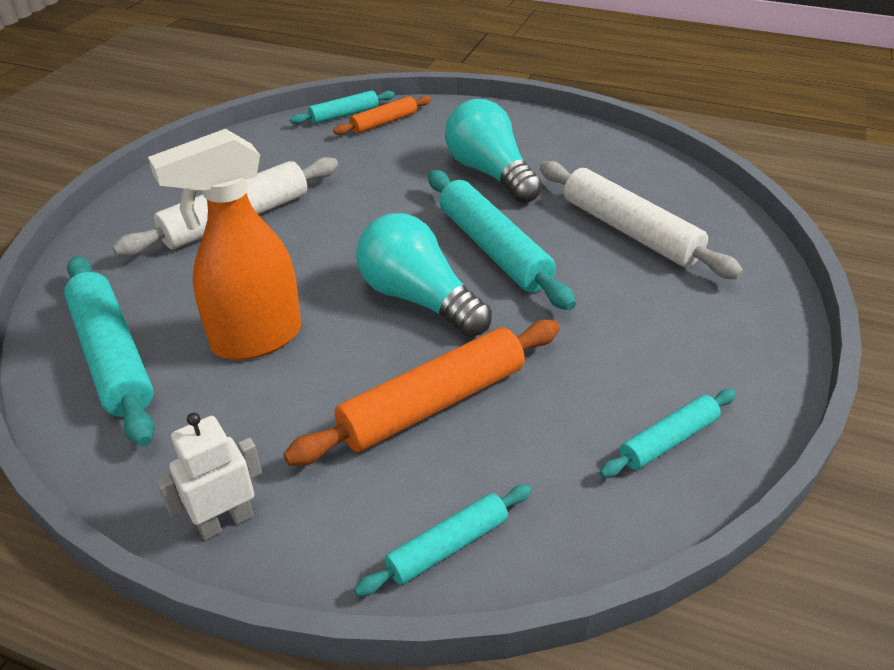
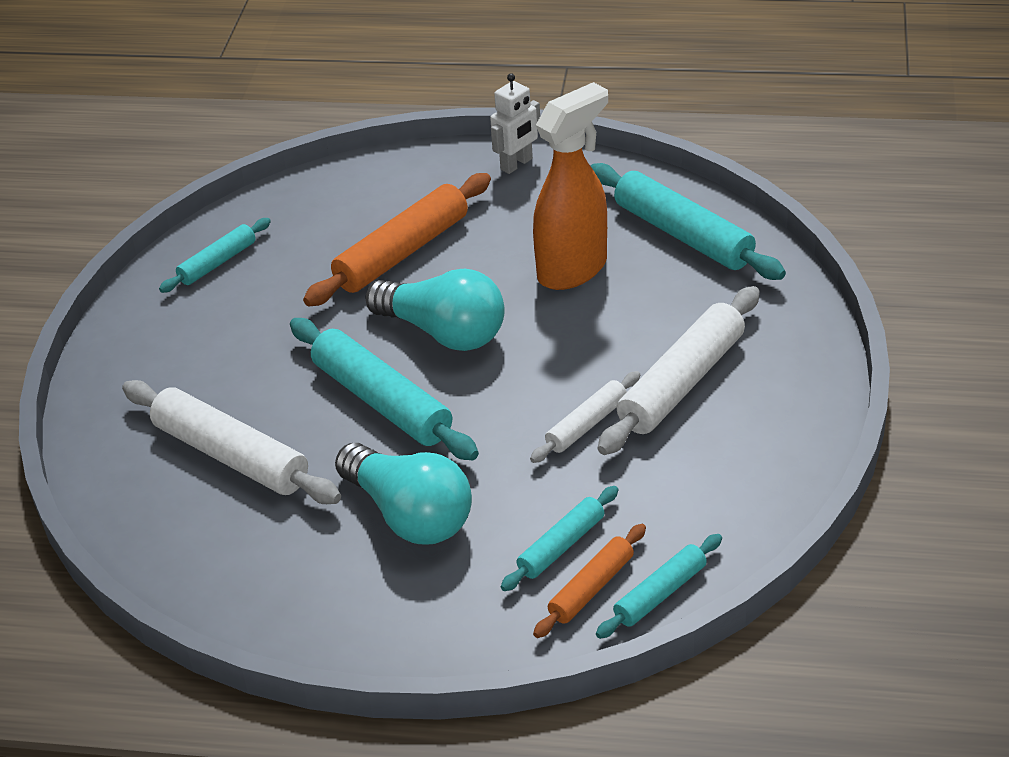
camera: 170 degrees right, 0 degrees up
(332, 204) = (586, 424): none -> white rolling pin
(448, 546) = (368, 180): turquoise rolling pin -> turquoise rolling pin (561, 546)

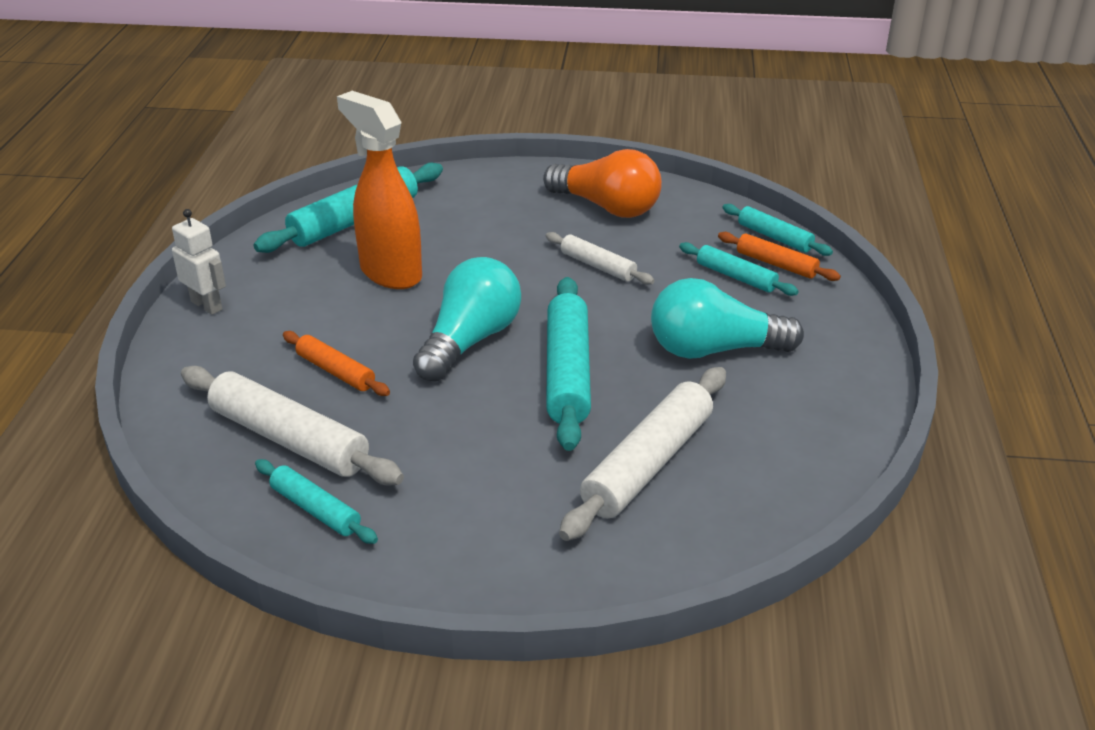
camera: 95 degrees left, 5 degrees down
(382, 402) = (568, 372): turquoise rolling pin -> turquoise rolling pin turned 45 degrees counterclockwise
(402, 252) = (336, 371): orange rolling pin -> orange rolling pin, size x0.56
(409, 515) = (714, 350): turquoise light bulb -> turquoise light bulb turned 135 degrees counterclockwise
(681, 382) = (548, 225): white rolling pin -> white rolling pin (289, 440)
(730, 434) = (607, 207): none -> orange light bulb

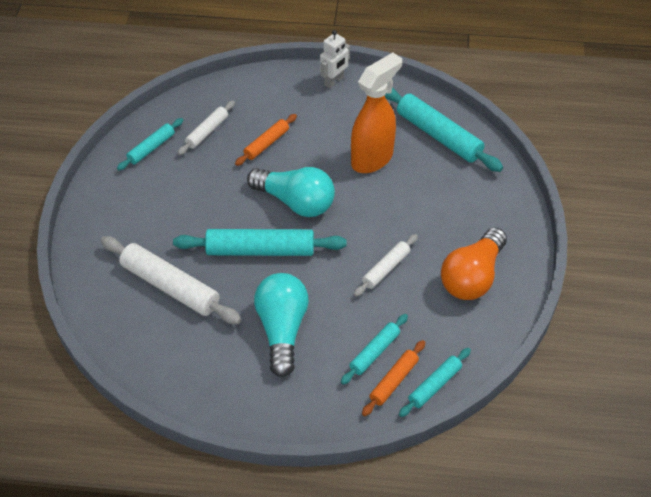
camera: 90 degrees right, 15 degrees up
(289, 440) = (207, 132): white rolling pin -> white rolling pin, size x0.56

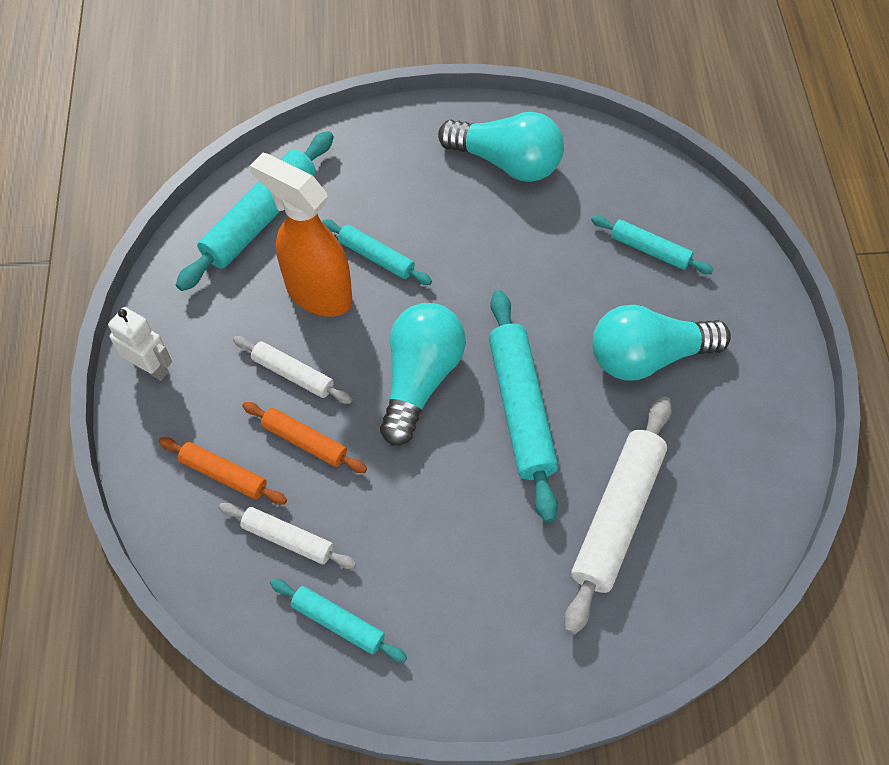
camera: 100 degrees left, 10 degrees up
(385, 269) = (516, 253): white rolling pin -> white rolling pin (293, 374)
(393, 381) = (684, 226): orange rolling pin -> orange rolling pin (224, 475)
(434, 385) = (676, 186): turquoise rolling pin -> turquoise rolling pin (376, 257)
(472, 277) = (506, 162): orange light bulb -> turquoise light bulb

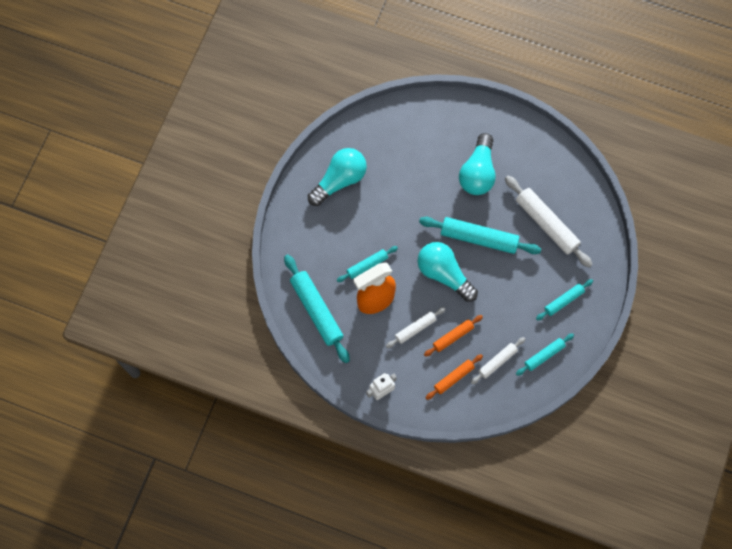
camera: 65 degrees left, 10 degrees up
(649, 250) = (422, 142): turquoise rolling pin -> turquoise rolling pin (564, 301)

